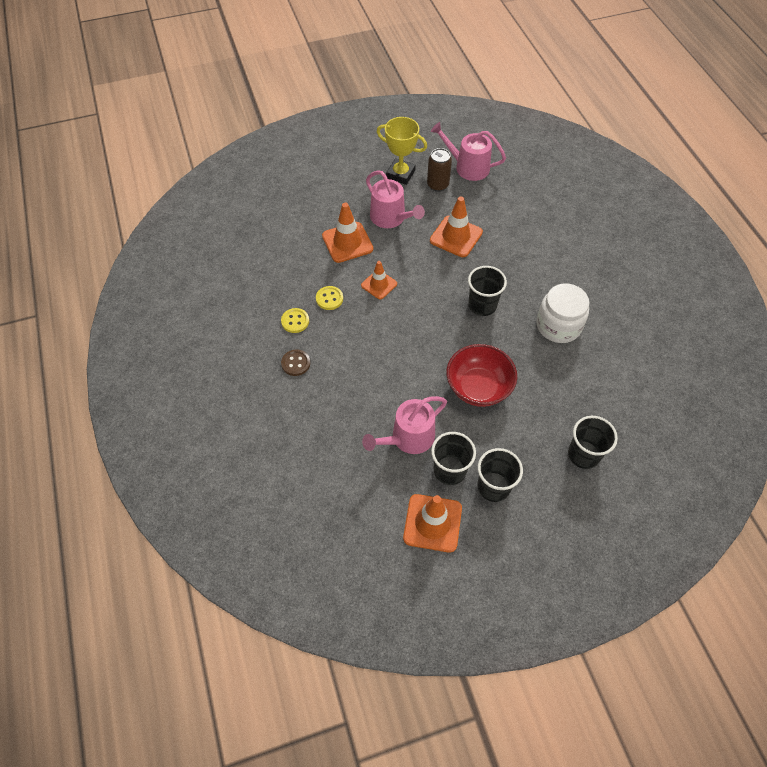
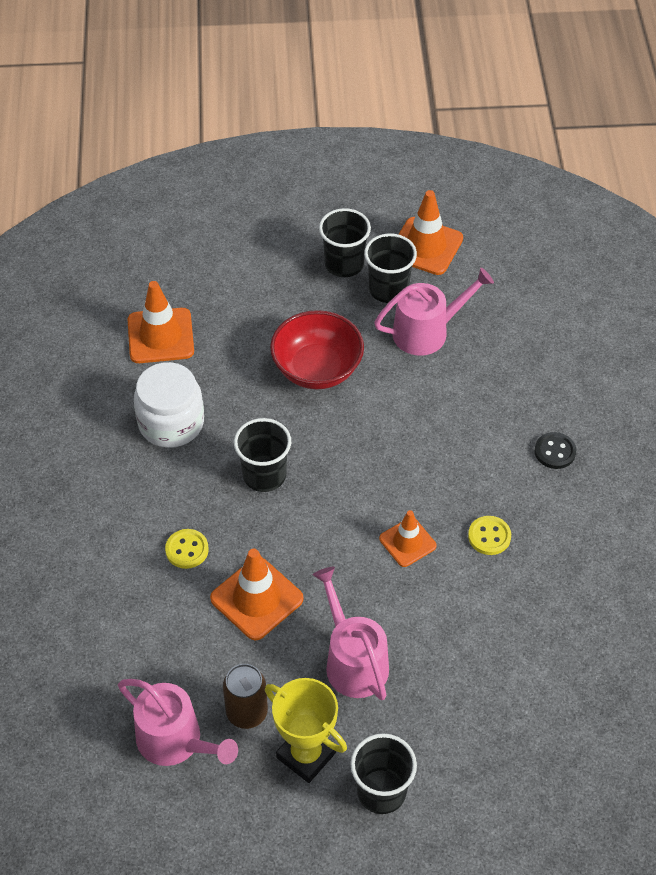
camera: 165 degrees left, 5 degrees down
(295, 321) = (547, 512): yellow button -> yellow button (187, 550)
(296, 363) = (555, 452): brown button -> black button
(347, 242) = (439, 629): orange traffic cone -> orange traffic cone (160, 336)
(583, 454) = (224, 272): black cup -> black cup (381, 791)

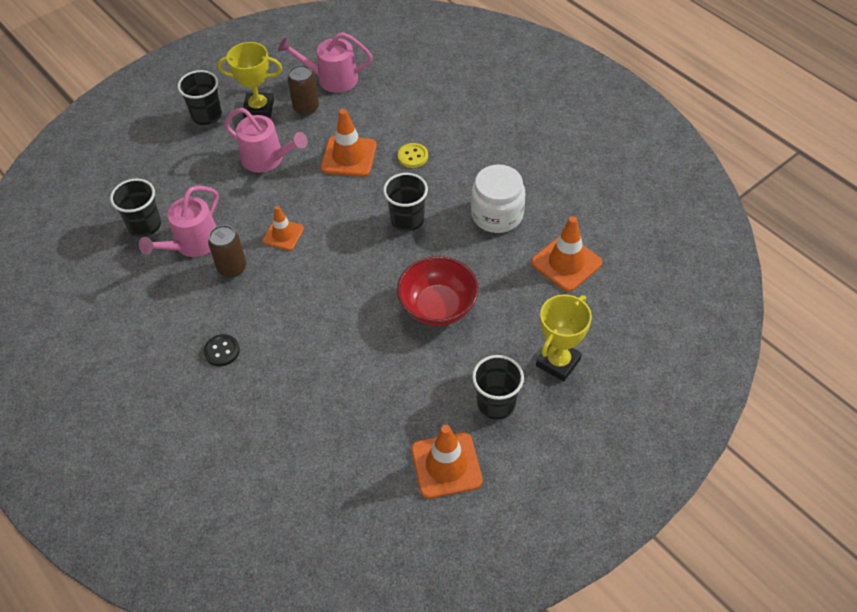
camera: 145 degrees right, 0 degrees up
(261, 263) = (558, 362): none -> yellow trophy
(388, 289) = (442, 404): black cup -> black cup (144, 225)
(427, 332) = (383, 386): pink watering can -> pink watering can (192, 244)
(489, 536) = (232, 268): yellow button -> brown can

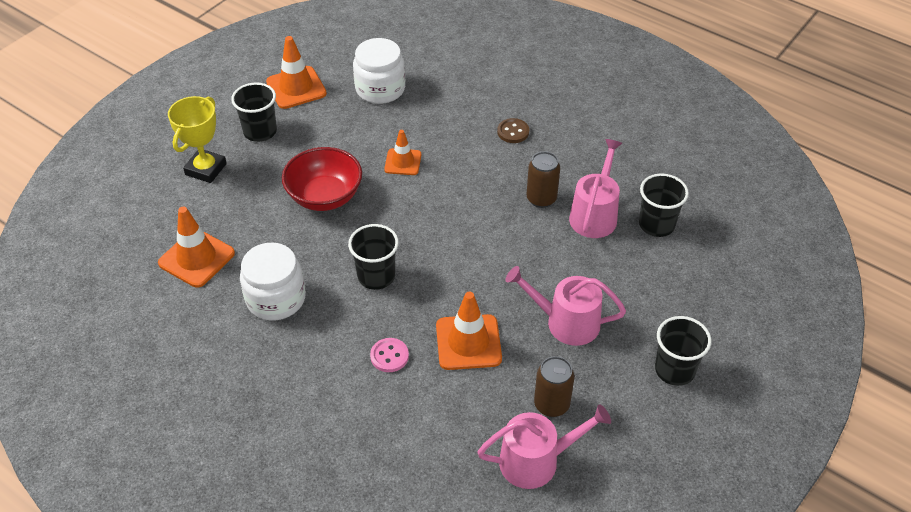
camera: 165 degrees right, 5 degrees down
(222, 351) = (513, 132): black button -> brown button
(259, 108) = (613, 392): yellow trophy -> none
(283, 235) = (505, 239): orange traffic cone -> orange traffic cone (403, 162)
(346, 443) = (380, 89): none -> white jar
(413, 156) = (389, 356): yellow button -> pink button

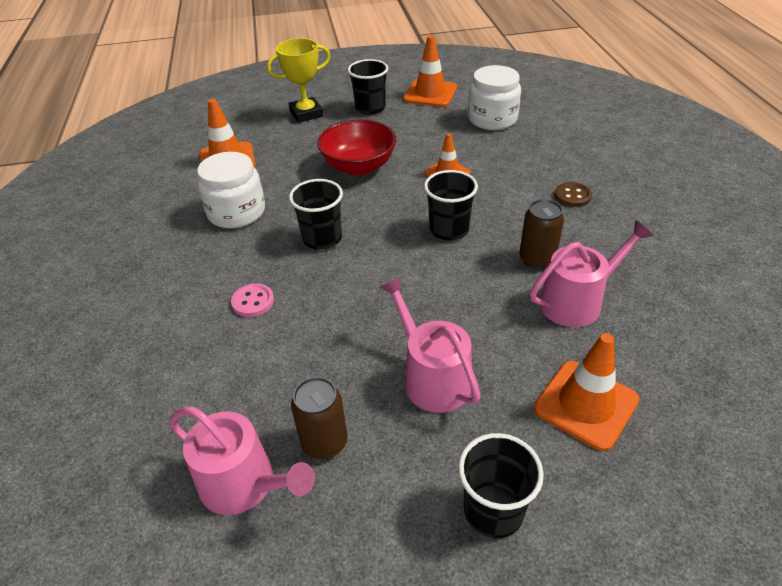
camera: 45 degrees right, 5 degrees down
(468, 342) = (325, 334): orange traffic cone -> orange traffic cone (586, 404)
(656, 225) = (639, 349): black cup -> black cup (449, 230)

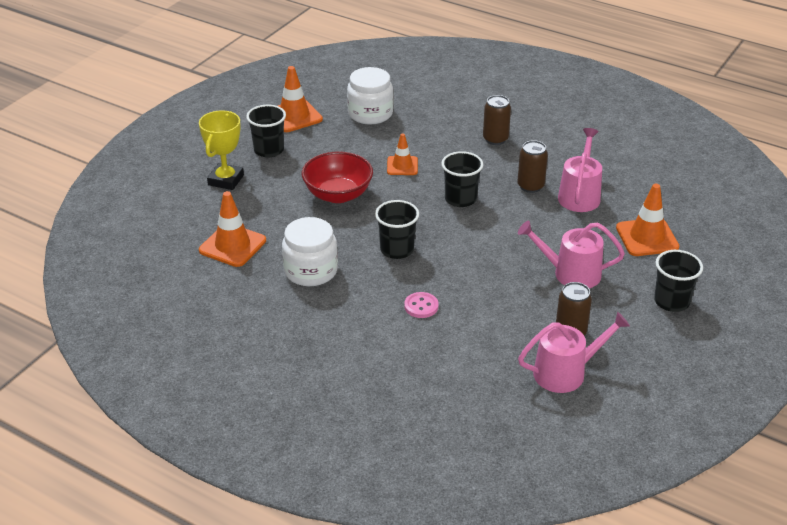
camera: 50 degrees left, 5 degrees down
(572, 196) = (495, 139): brown button -> brown can

